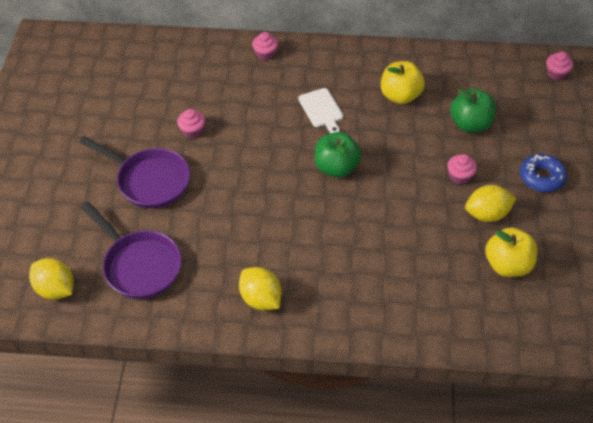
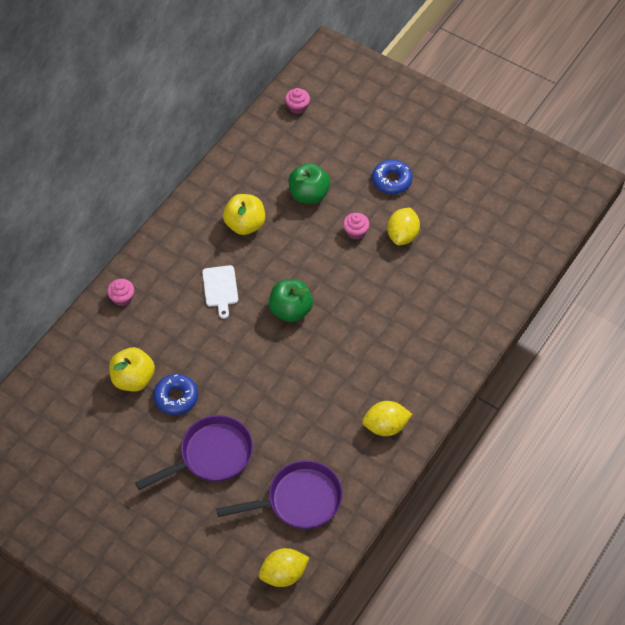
camera: 60 degrees left, 5 degrees up
(192, 131) = (176, 397): pink cupcake -> blue donut
(322, 110) = (220, 288): white cutting board -> white cutting board turned 75 degrees clockwise
(507, 265) = (454, 249): yellow apple -> yellow apple (133, 379)

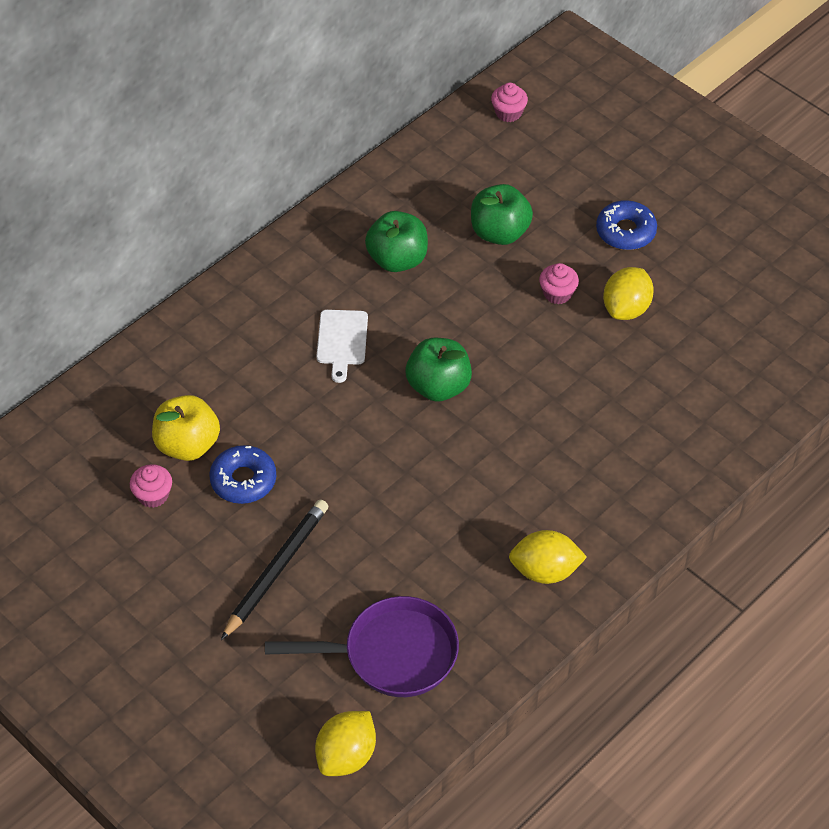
camera: 10 degrees right, 5 degrees down
(122, 298) = (197, 332): pink cupcake -> pink cupcake (153, 495)
(211, 455) = (276, 569): purple pan -> black pencil
(245, 224) = (397, 259): yellow apple -> green apple
(284, 574) = (346, 756): yellow lemon -> yellow lemon turned 45 degrees counterclockwise

